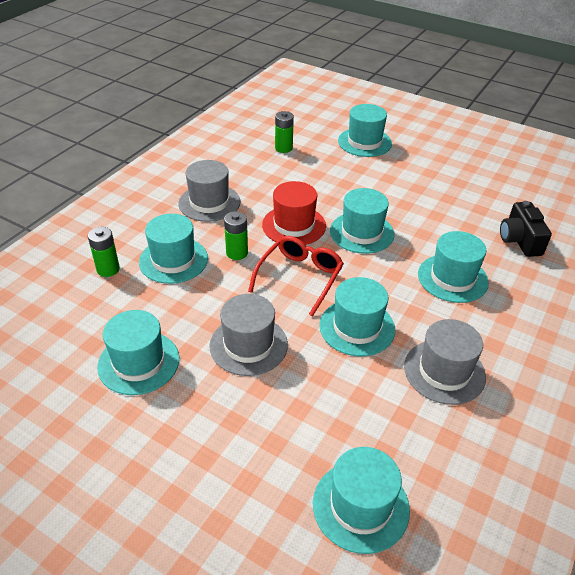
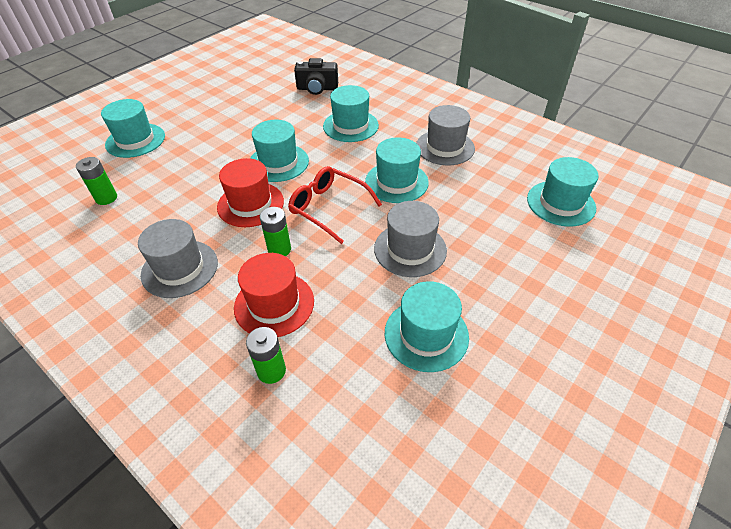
camera: 80 degrees left, 5 degrees up
(173, 260) = (274, 304): turquoise hat -> red hat

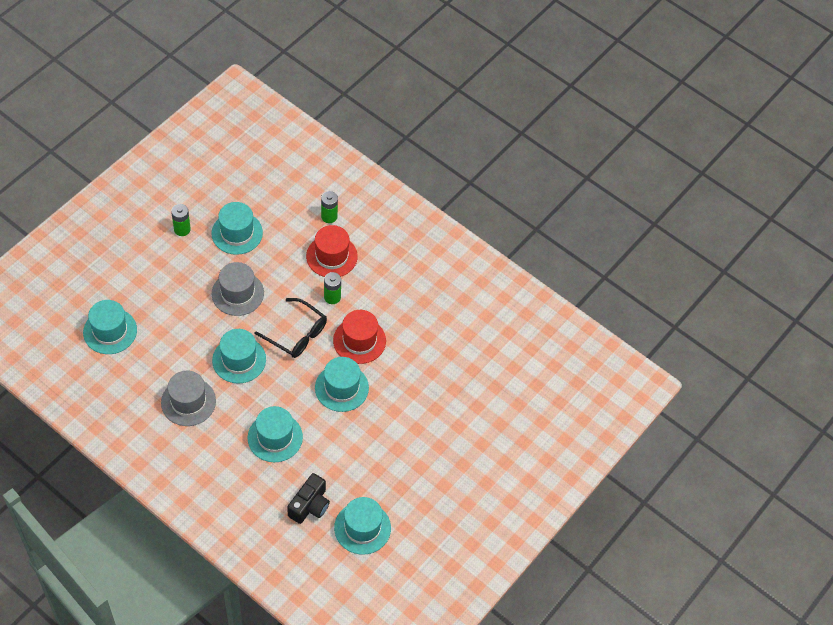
camera: 175 degrees right, 10 degrees up
(106, 198) = (478, 352): green battery -> green battery (182, 229)
(135, 140) = (481, 424): turquoise hat -> turquoise hat (362, 528)
(180, 268) = (400, 285): grey hat -> none
(317, 88) = (310, 505): black camera -> black camera turned 120 degrees clockwise
(329, 208) = (296, 334): red glasses -> black glasses

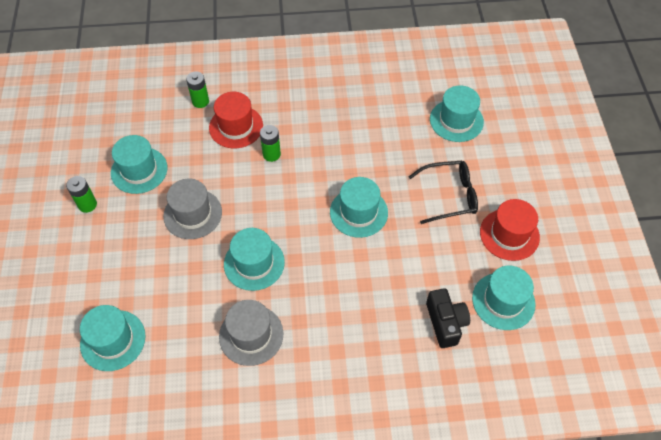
camera: 40 degrees left, 0 degrees up
(275, 437) = (355, 296): turquoise hat -> turquoise hat (456, 120)
(296, 334) = (276, 204): black glasses -> black glasses (449, 196)
(359, 340) = (329, 167): red hat -> red hat (509, 234)

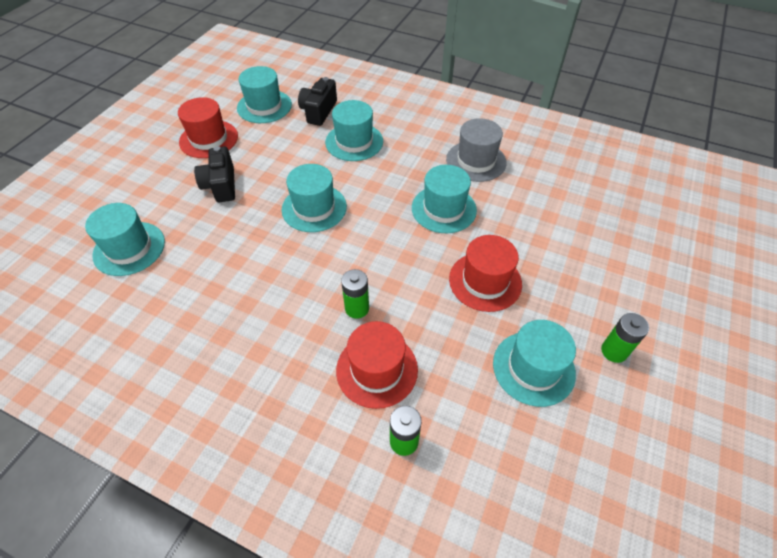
camera: 150 degrees left, 5 degrees down
(113, 340) = (604, 204): turquoise hat -> turquoise hat (354, 142)
(192, 214) = (485, 281): grey hat -> red hat
(449, 196) = (221, 185): black glasses -> black camera

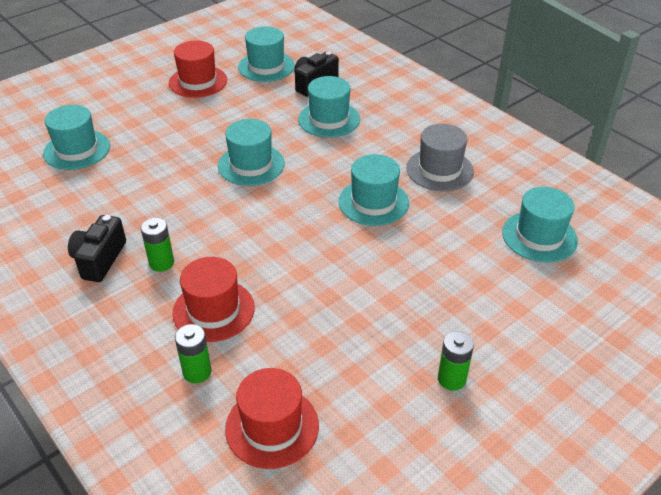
camera: 25 degrees right, 10 degrees down
(221, 185) = (183, 122): black camera -> black camera (99, 259)
(357, 308) = (231, 257): green battery -> green battery (161, 263)
(485, 281) = (367, 276): red hat -> red hat (272, 427)
(533, 368) = (358, 362): turquoise hat -> turquoise hat (539, 236)

